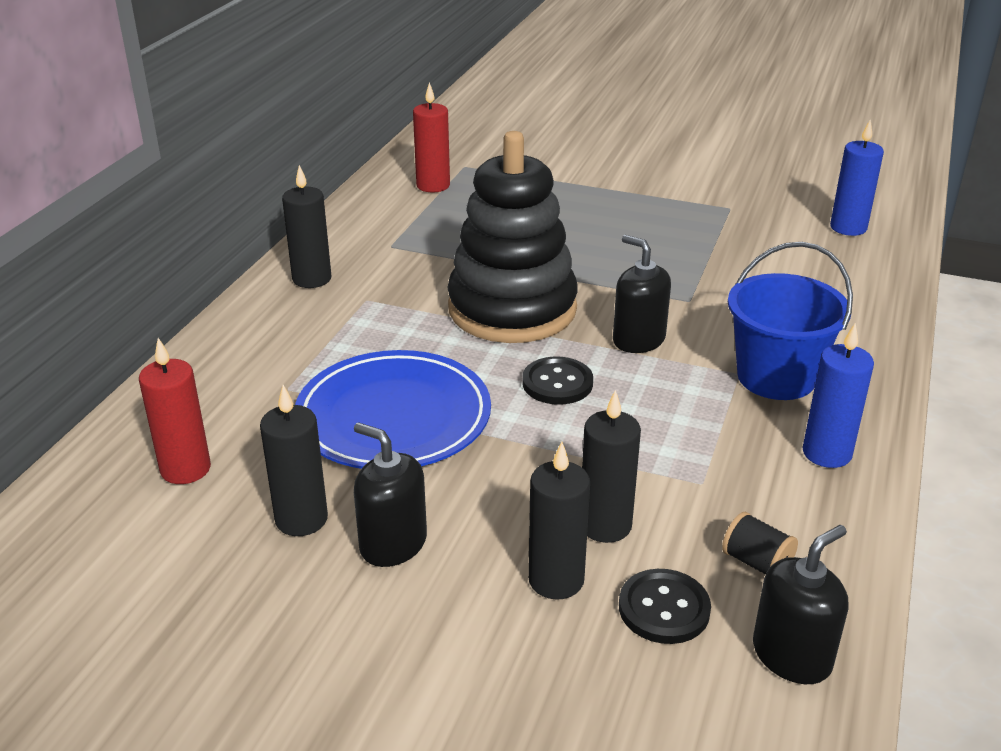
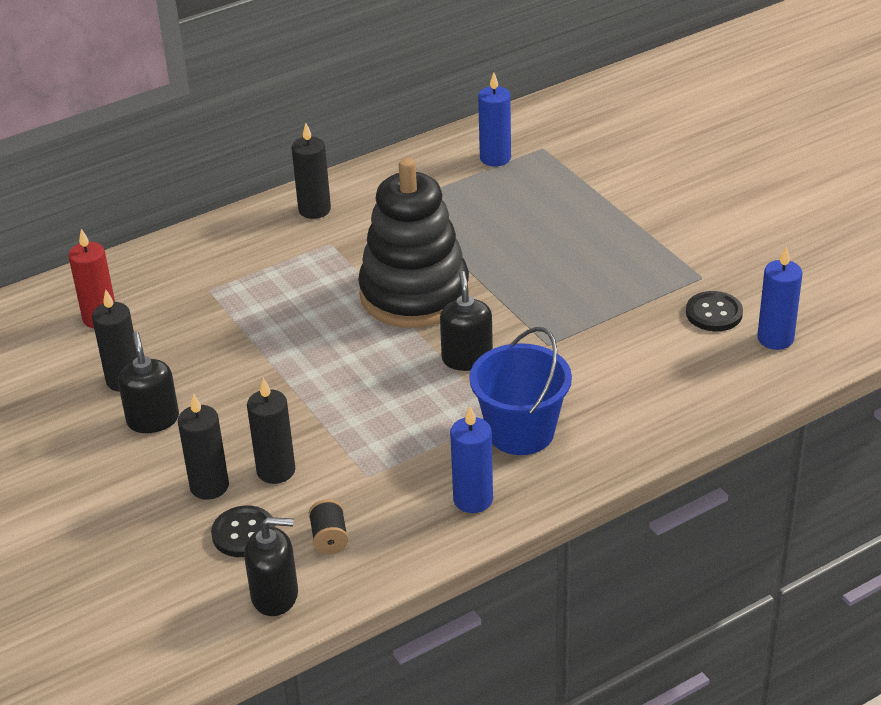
camera: 40 degrees right, 5 degrees up
(393, 418) = (244, 340): blue plate -> none
(433, 185) = (495, 158): red candle -> blue candle
(557, 383) = (370, 365): black button -> black button (714, 313)

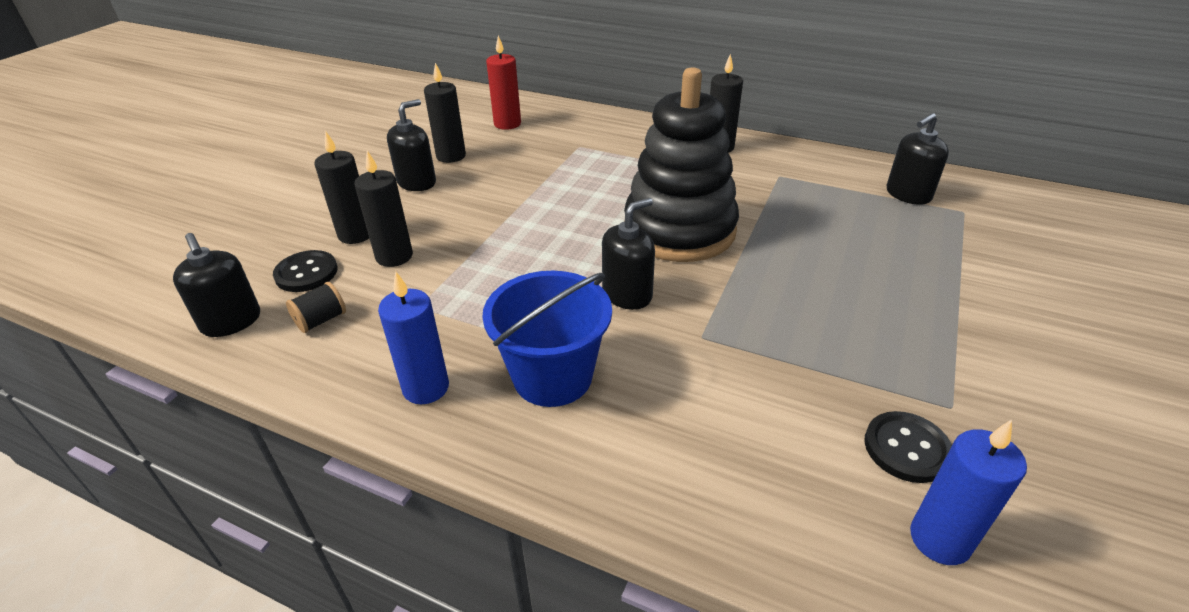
camera: 55 degrees right, 0 degrees up
(495, 158) = (908, 194): blue candle -> black soap dispenser

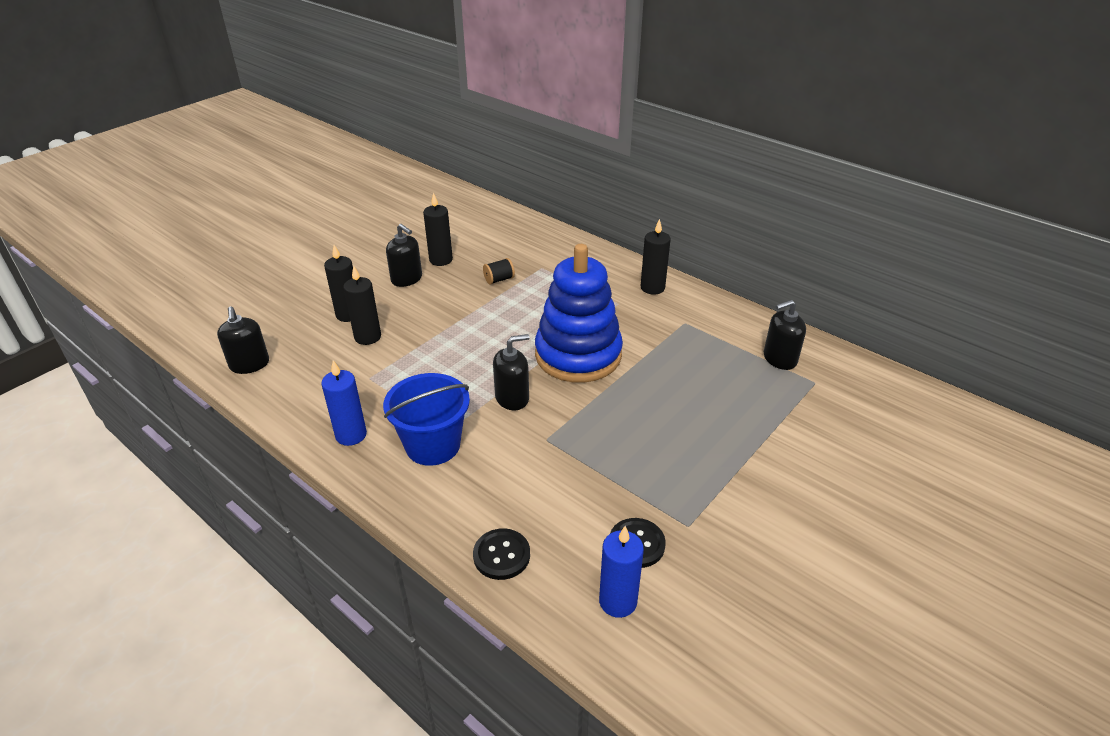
camera: 15 degrees right, 0 degrees up
(306, 273) = (306, 338): black button -> black button (501, 555)
(321, 320) = (304, 375): black spool -> black spool (499, 279)
(417, 182) = (407, 279): black soap dispenser -> black soap dispenser turned 75 degrees clockwise
(507, 124) = (496, 237): red candle -> none
(679, 230) = (578, 355): black stacking toy -> blue stacking toy

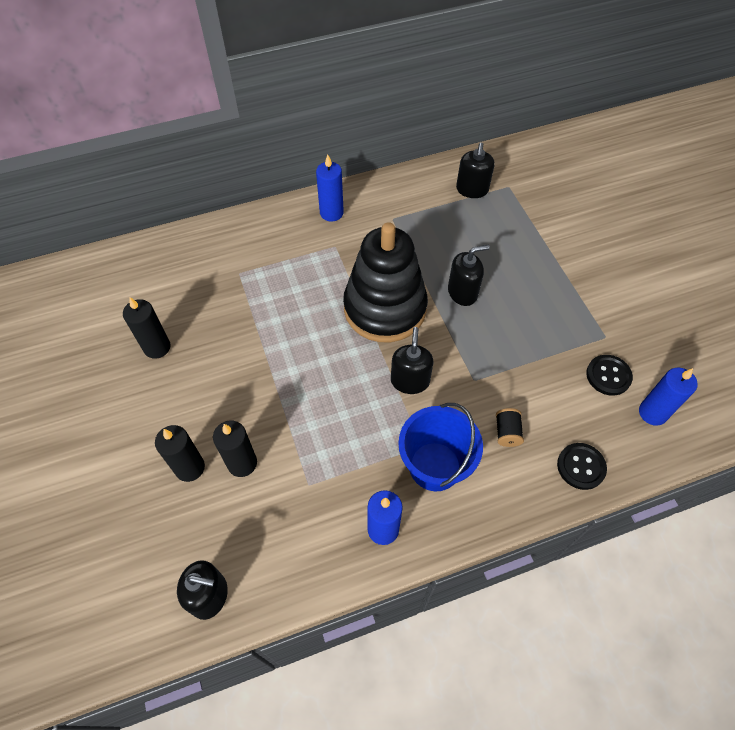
camera: 60 degrees left, 20 degrees up
(407, 279) = (167, 391): black soap dispenser -> black soap dispenser (462, 292)
(499, 279) = (231, 314): black spool -> black spool (507, 432)
(578, 355) = (385, 308): blue stacking toy -> black stacking toy
(652, 288) = (331, 213): black candle -> blue candle

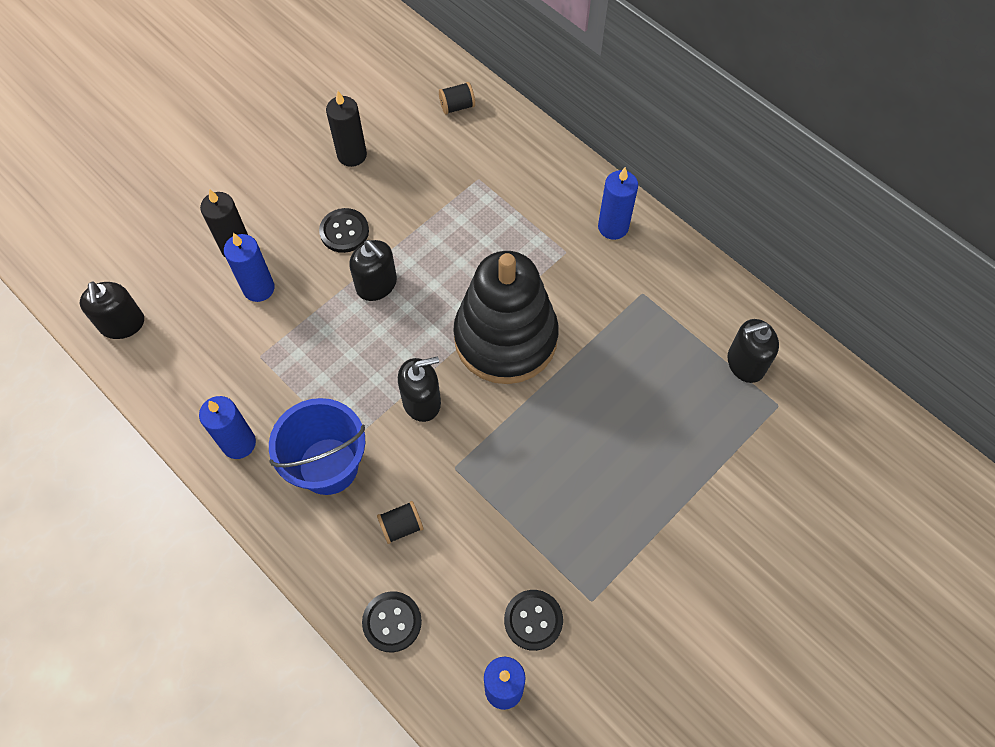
camera: 65 degrees right, 5 degrees up
(163, 261) = (457, 106): none -> black spool
(227, 379) = (344, 231): none -> black button
(242, 463) = (259, 288): black candle -> blue candle
(462, 292) = (572, 411): black soap dispenser -> black soap dispenser (376, 285)

